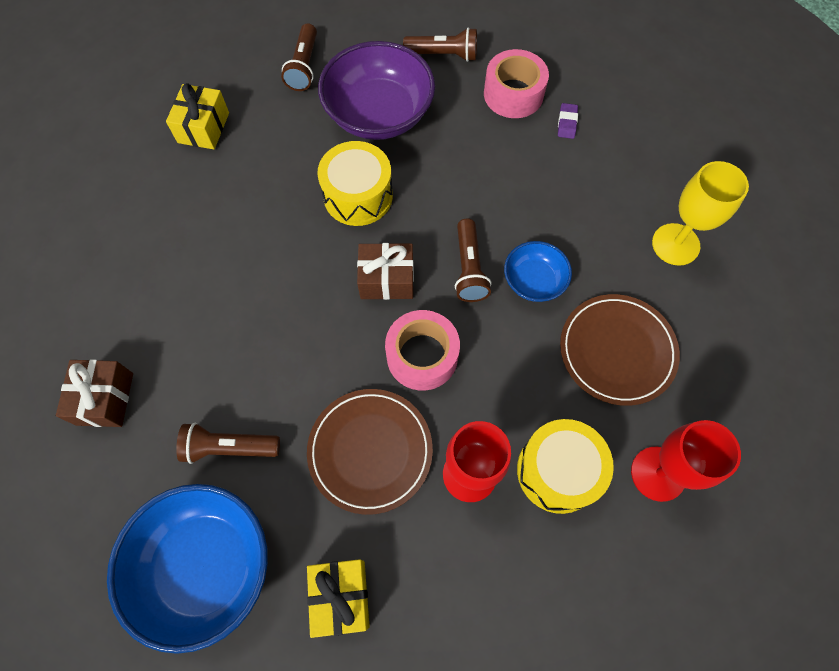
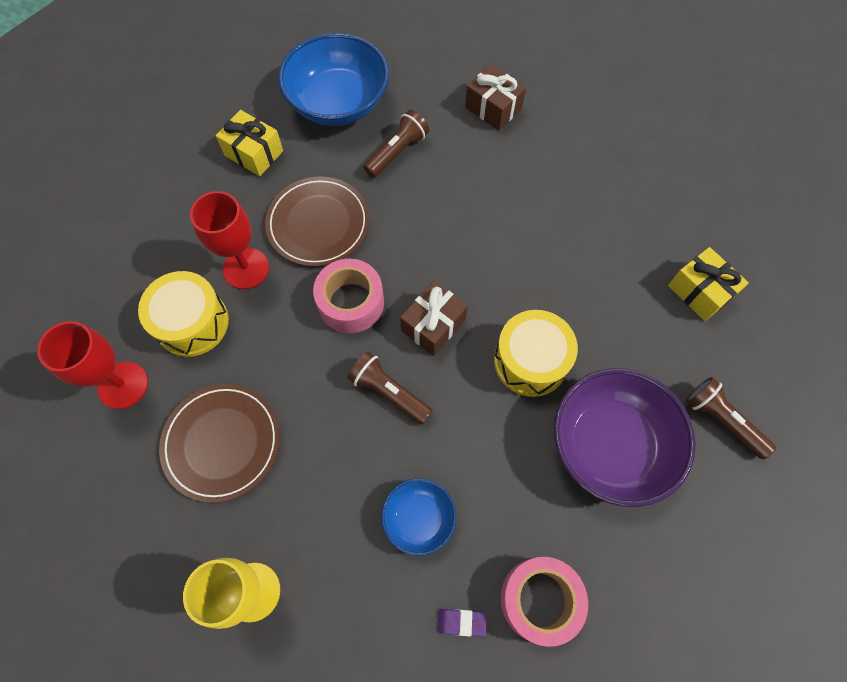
camera: 130 degrees right, 0 degrees up
(443, 55) = (646, 571): brown flashlight -> none
(534, 281) = (333, 433): blue bowl -> blue bowl (419, 518)
(567, 123) = (461, 622): purple eraser -> purple eraser turned 45 degrees counterclockwise

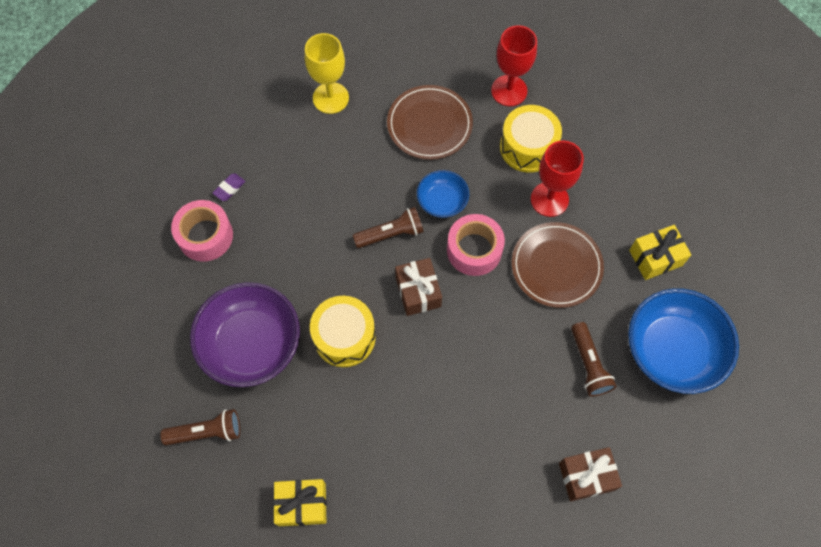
camera: 125 degrees right, 0 degrees up
(419, 518) = (300, 202): blue bowl -> blue bowl (442, 201)

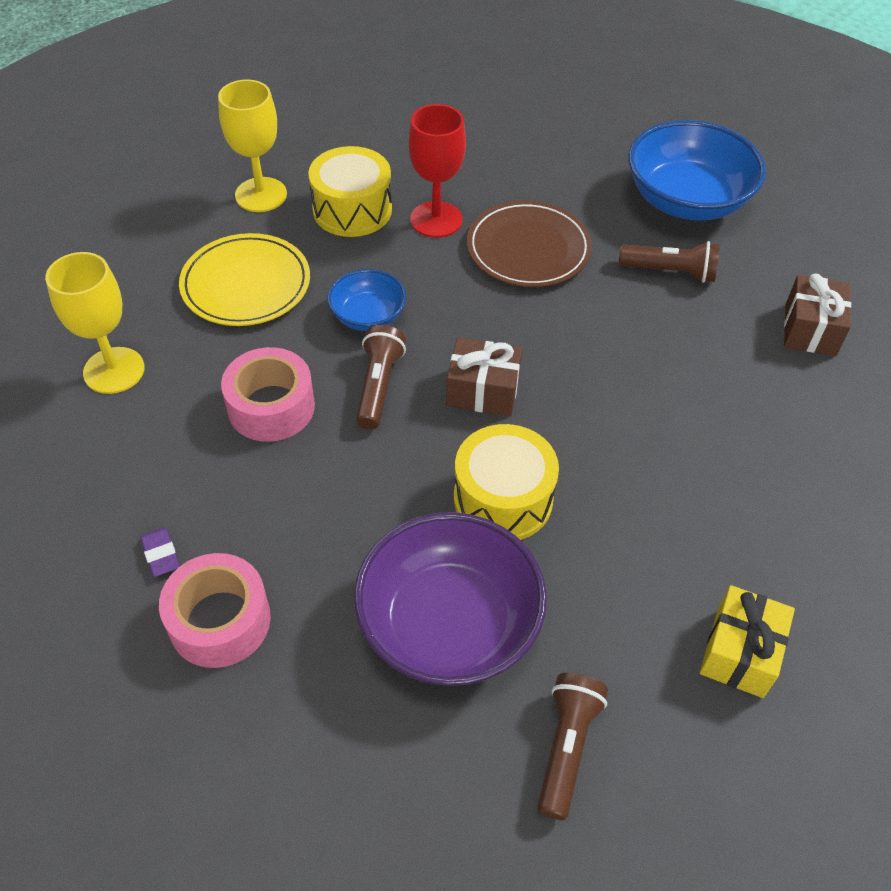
camera: 65 degrees left, 15 degrees down
(429, 124) = (246, 284): brown plate -> yellow plate
(474, 250) = (458, 312): pink tape -> pink tape (271, 407)
(509, 90) = (261, 195): red goblet -> yellow goblet
(655, 258) = (568, 168): yellow gift -> none

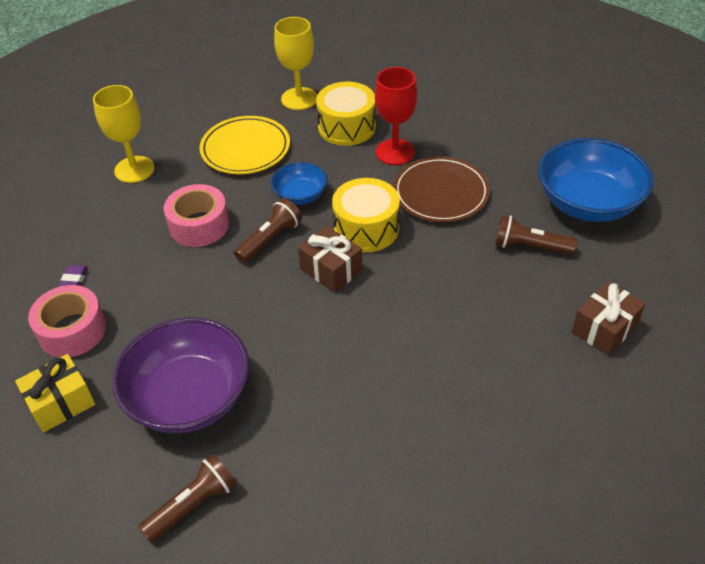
camera: 35 degrees right, 5 degrees down
(503, 499) = (285, 340): yellow drum -> yellow drum (366, 228)
(670, 272) = (530, 246): brown flashlight -> brown flashlight turned 150 degrees clockwise
(740, 652) = (352, 512): yellow gift -> yellow gift (61, 403)

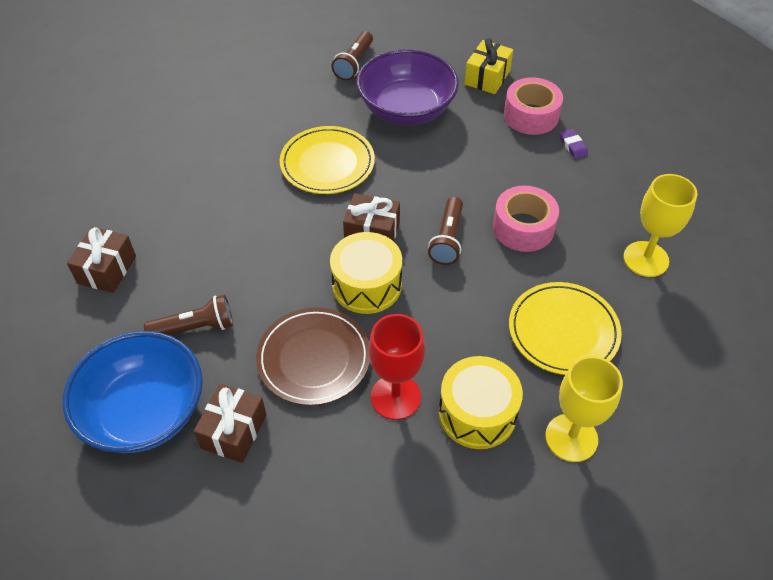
camera: 150 degrees right, 5 degrees up
(300, 195) = (457, 296): blue bowl -> none
(326, 361) = (327, 163): none -> yellow plate
(522, 170) = (234, 431): none -> brown gift

